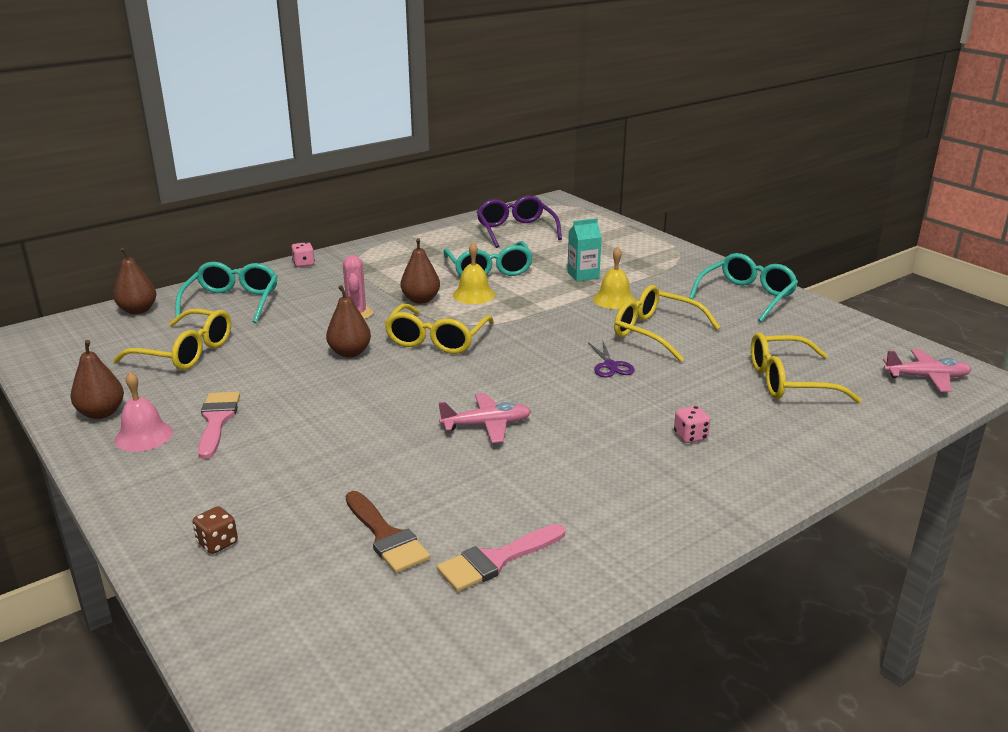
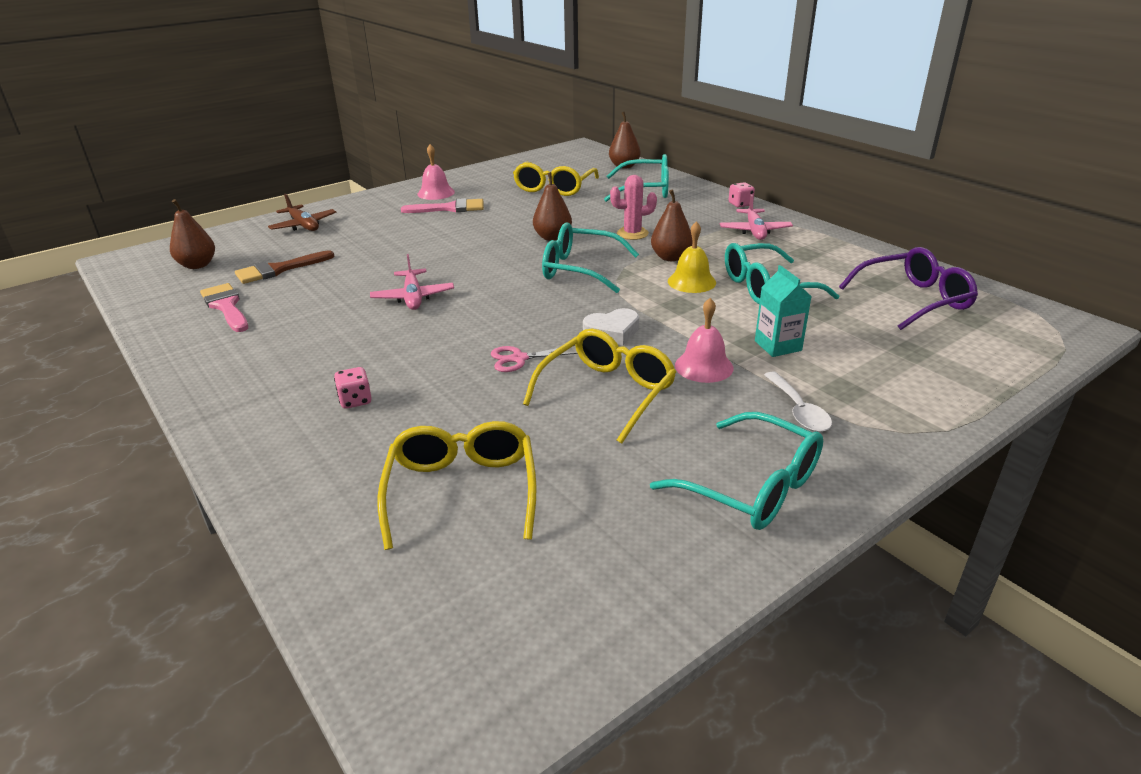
camera: 90 degrees right, 5 degrees up
(101, 413) = (468, 179): brown pear -> brown pear (197, 265)
(217, 543) = (303, 225): brown dice -> brown plane
(436, 340) = (579, 269): yellow glasses -> turquoise glasses
(563, 328) = (612, 332): none -> white heart
(610, 366) = (519, 359): purple scissors -> pink scissors
(614, 299) = (704, 366): yellow bell -> pink bell
(664, 277) = (798, 410): none -> white spoon
(926, 377) = (450, 663): pink plane -> pink plane (754, 231)

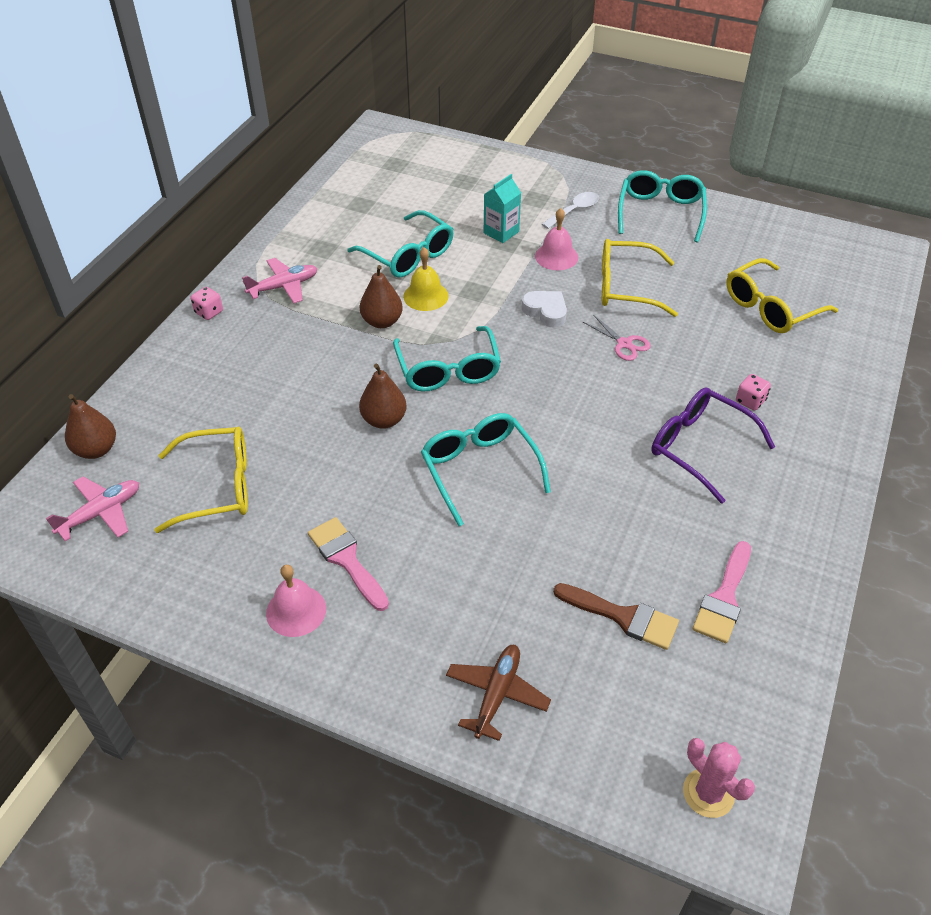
camera: 120 degrees left, 15 degrees up
(197, 265) = (678, 719): brown pear -> none
(413, 297) = (588, 458): pink plane -> pink plane (101, 513)
(632, 233) = (337, 364): pink cactus -> pink cactus (708, 793)
(646, 190) = (190, 397): turquoise glasses -> turquoise glasses (479, 469)
(914, 299) = (381, 187): purple glasses -> purple glasses (699, 447)

